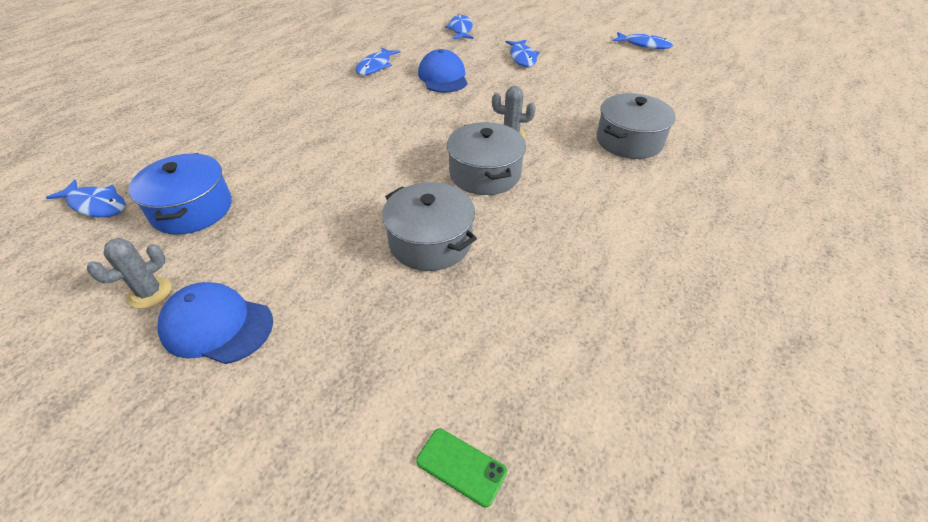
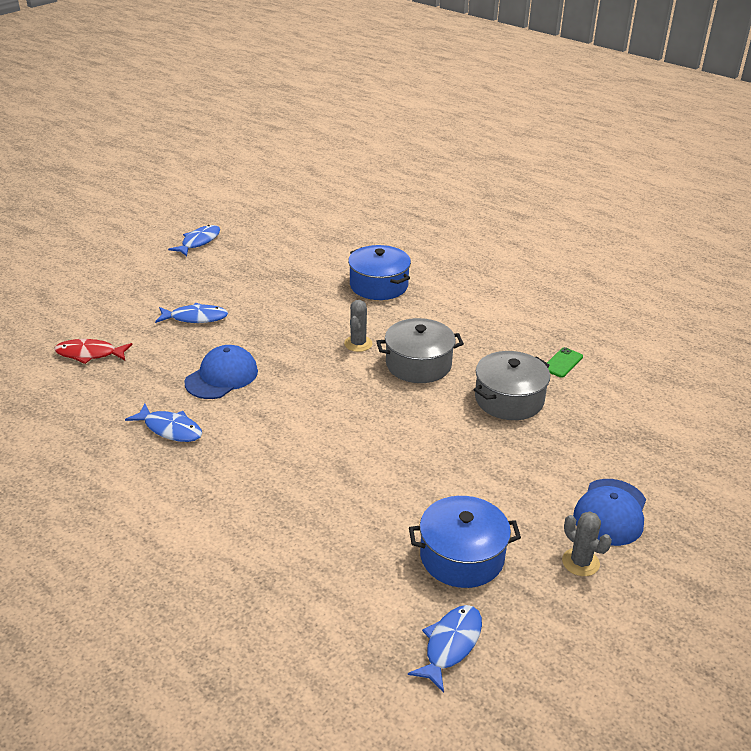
camera: 85 degrees left, 10 degrees down
(443, 77) = (222, 376): blue cap -> blue cap turned 135 degrees clockwise
(461, 29) = (89, 354): blue fish -> red fish
(461, 466) = (692, 397): green phone -> green phone (562, 363)
(629, 141) = (379, 285): grey pot -> blue pot

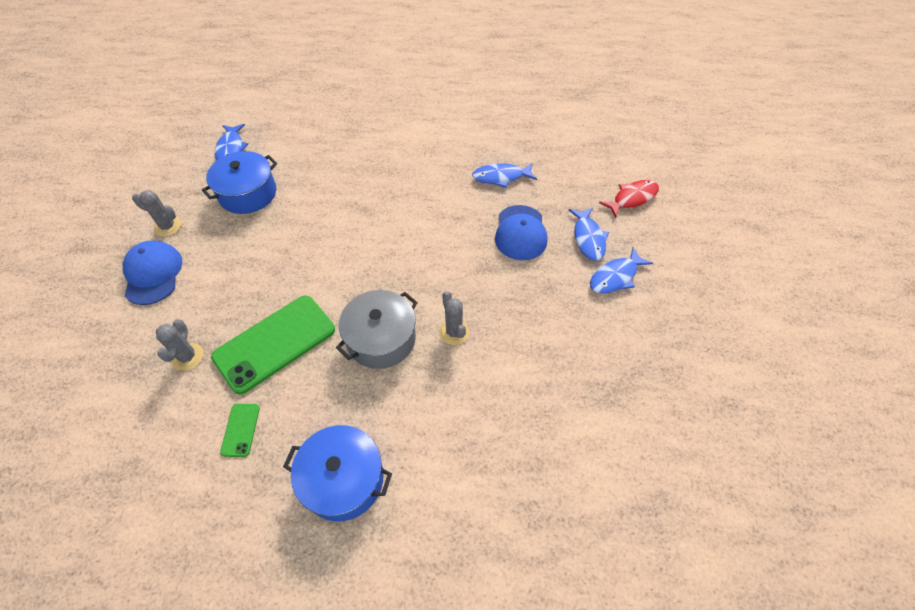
camera: 145 degrees right, 20 degrees up
(199, 242) = (764, 386): blue fish -> blue fish (588, 238)
(379, 285) = (512, 440): blue pot -> blue pot (343, 479)
(509, 399) = (275, 343): grey pot -> green phone
(591, 424) = (188, 357): none -> grey cactus

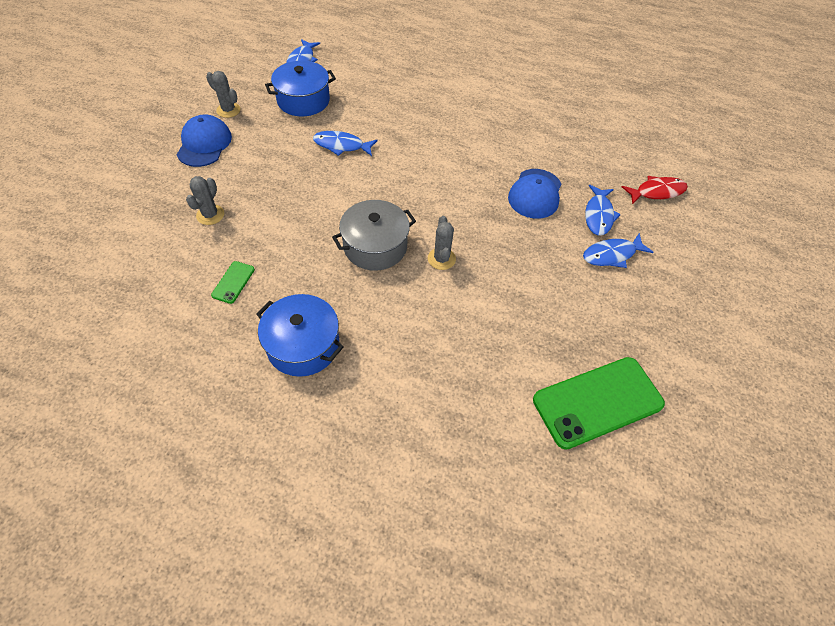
camera: 15 degrees right, 0 degrees up
(275, 343) = (284, 224): green phone -> green phone (597, 402)
(501, 177) = (535, 142): blue fish -> blue fish (341, 146)

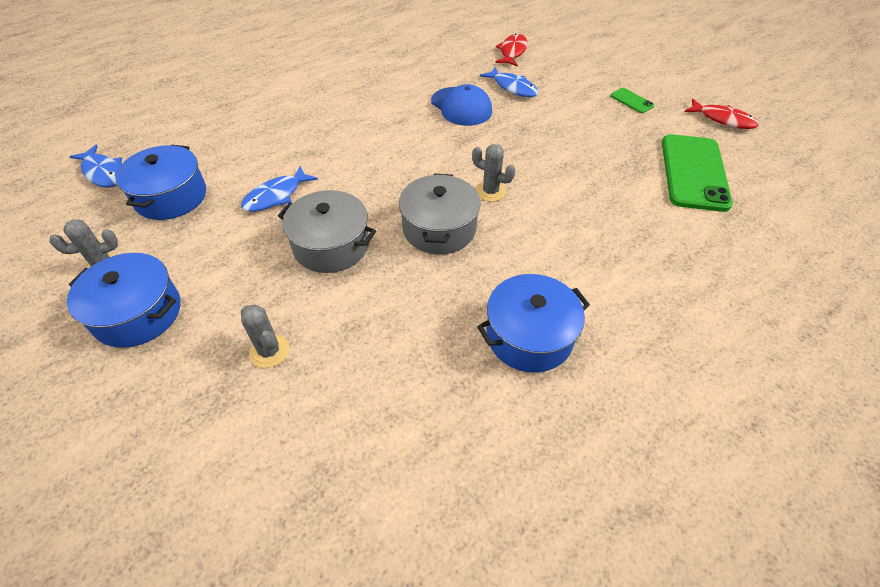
camera: 55 degrees left, 5 degrees down
(204, 144) = (138, 313): blue cap -> blue pot
(233, 282) = (397, 367): green phone -> green phone (631, 101)
(315, 197) = (331, 245): none -> grey pot
(612, 255) = (558, 100): blue fish -> none
(719, 405) = (723, 119): none -> red fish

